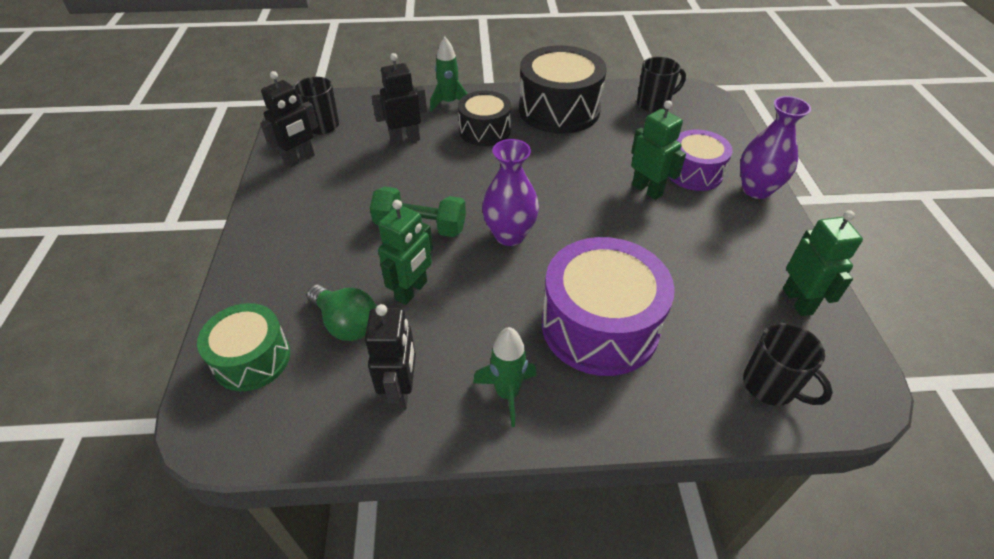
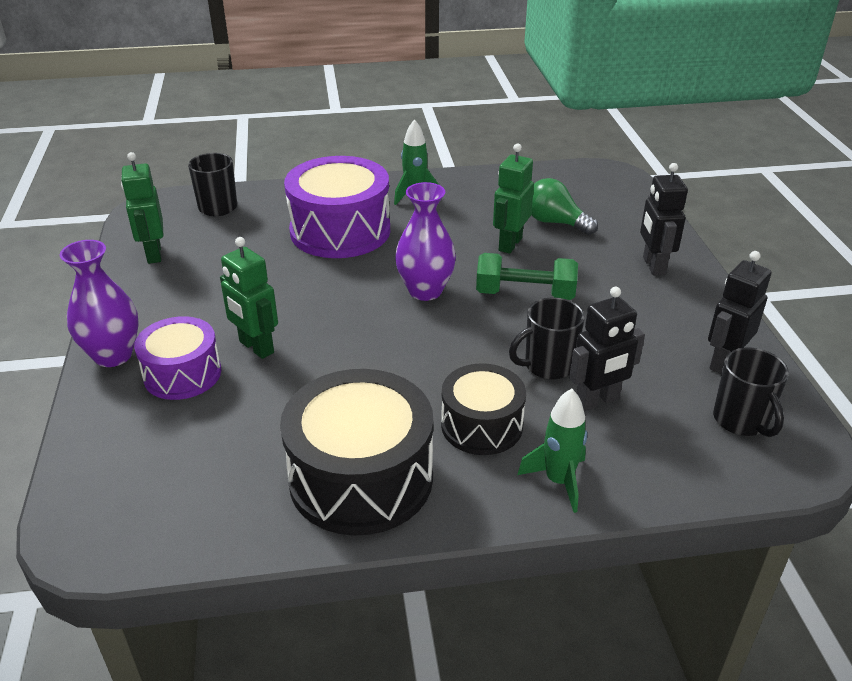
camera: 175 degrees right, 10 degrees down
(252, 359) = (614, 202): green drum -> none
(401, 391) = (492, 193): black robot -> black robot (653, 266)
(654, 104) = (185, 503): black mug -> black mug (547, 365)

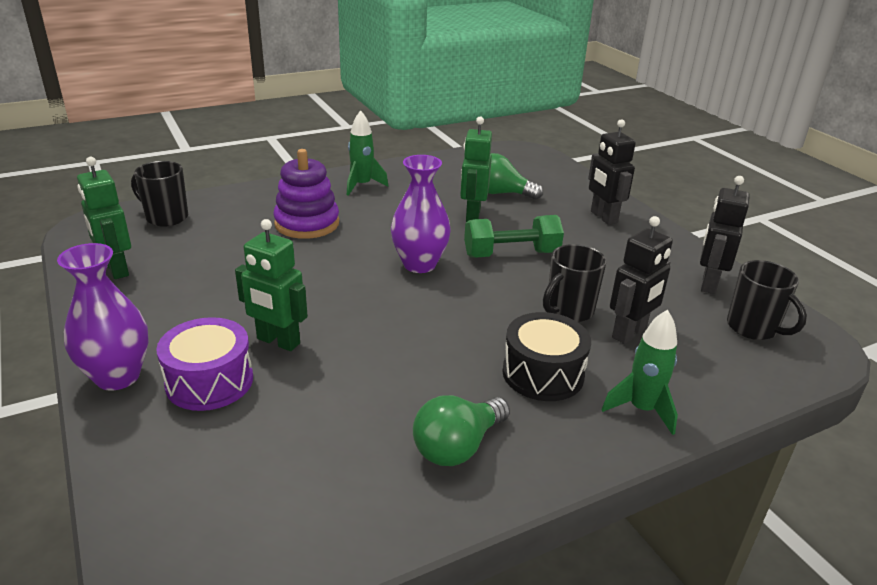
camera: 20 degrees left, 5 degrees down
(340, 231) = (307, 223): purple drum -> purple stacking toy
(361, 478) = (457, 447): black drum -> green light bulb

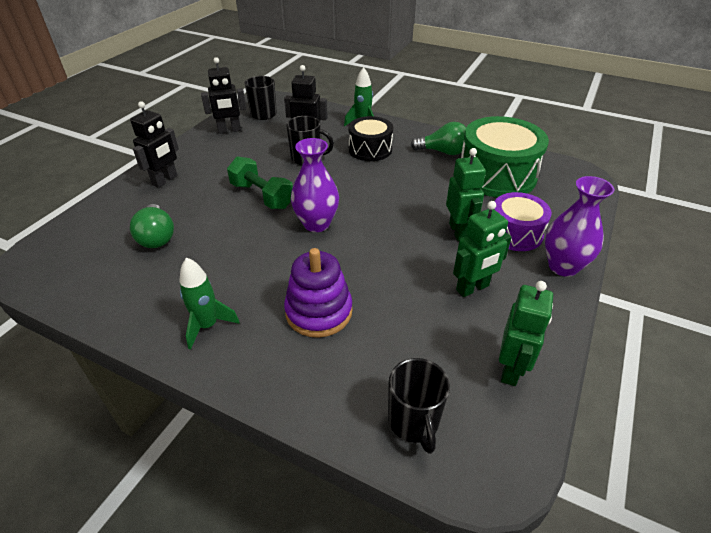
camera: 125 degrees left, 10 degrees up
(326, 461) = (497, 175): none -> green drum
(472, 215) = (215, 234): green robot -> green robot (472, 288)

